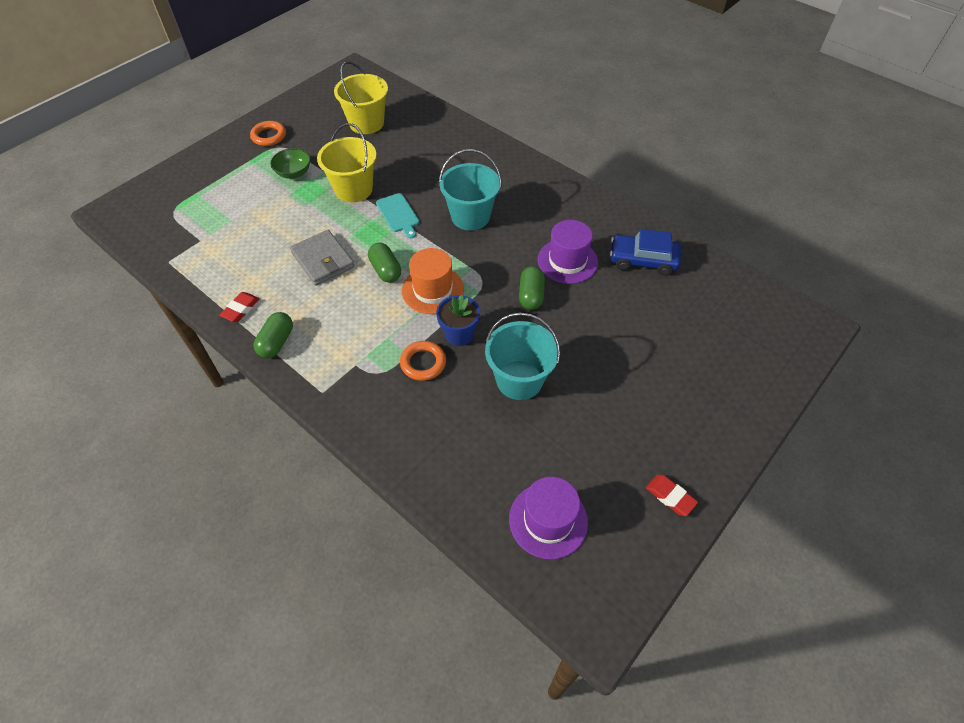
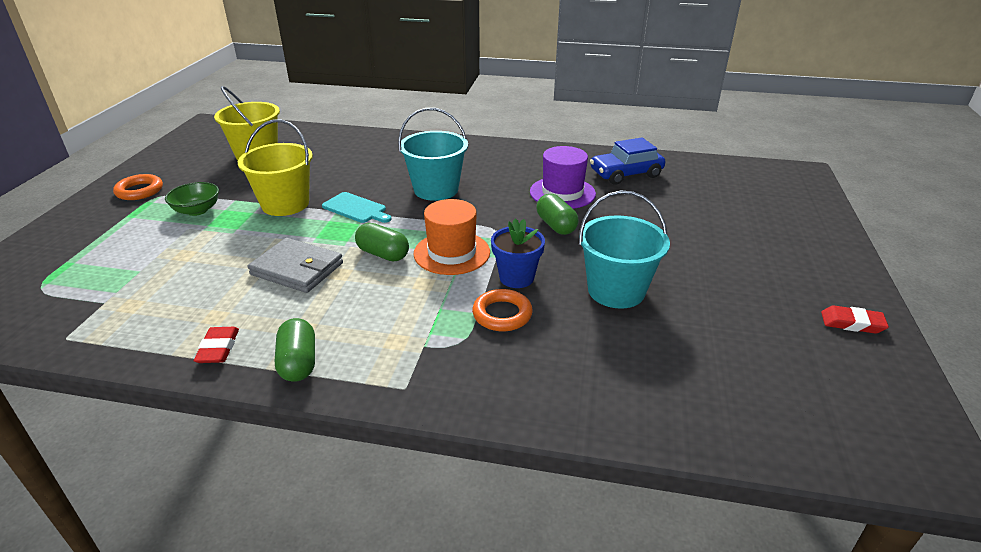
camera: 30 degrees left, 20 degrees down
(548, 520) = (778, 394): purple hat -> none

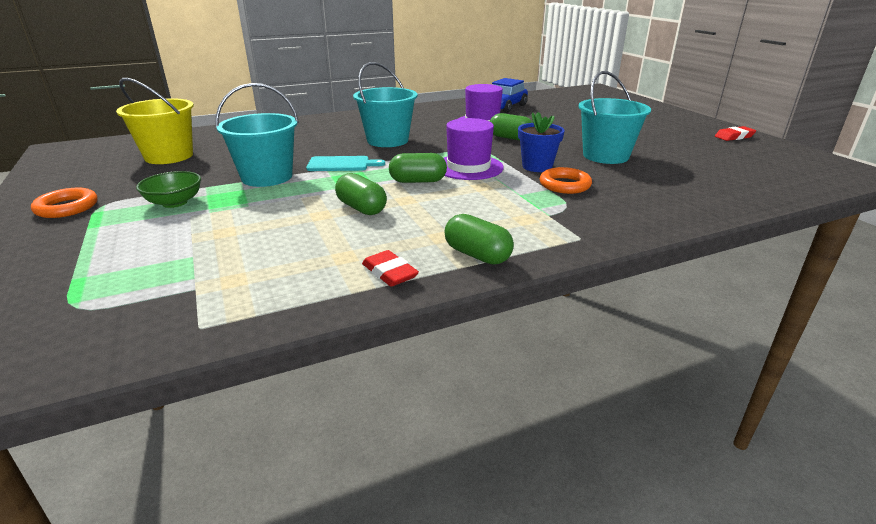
camera: 35 degrees left, 5 degrees down
(285, 204) = (267, 177): yellow bucket -> turquoise bucket
(297, 269) = (361, 208): grey wallet -> green capsule
(452, 253) = (468, 167): orange hat -> purple hat

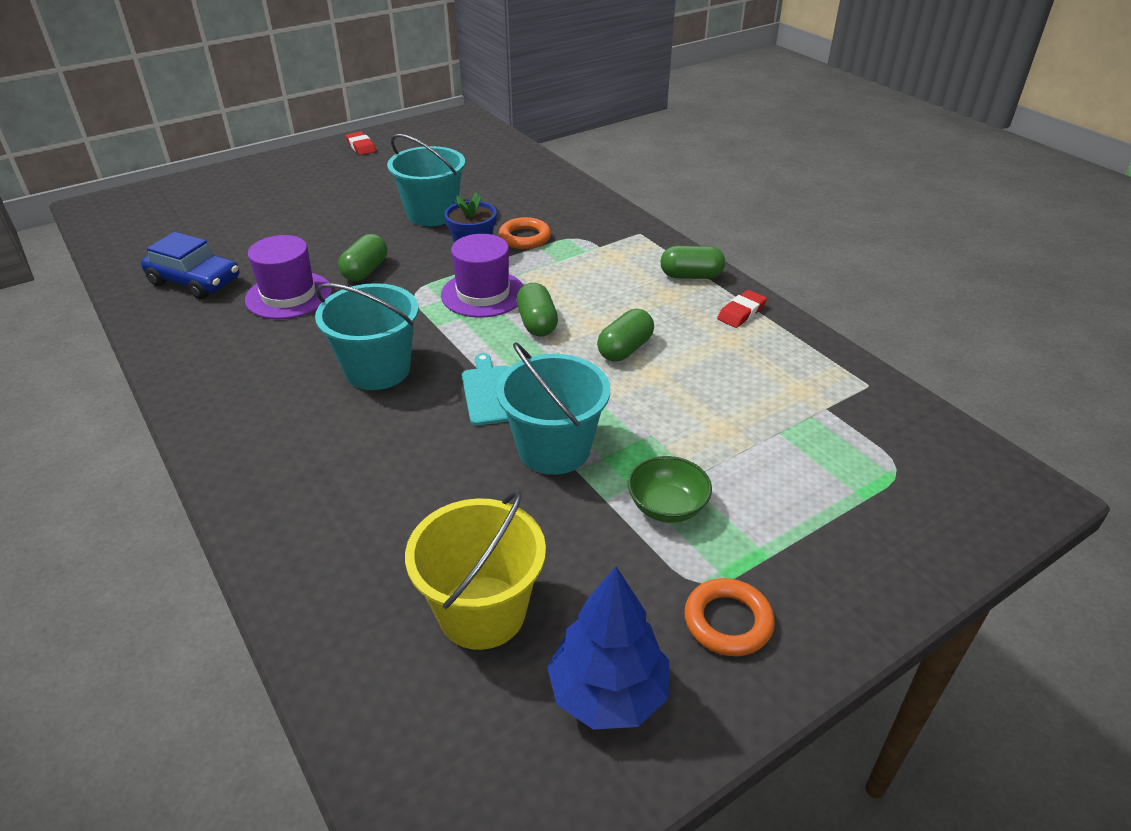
camera: 100 degrees left, 10 degrees up
(81, 176) = (608, 693): none -> blue tree
(477, 255) = (691, 276): green capsule -> green capsule turned 60 degrees clockwise

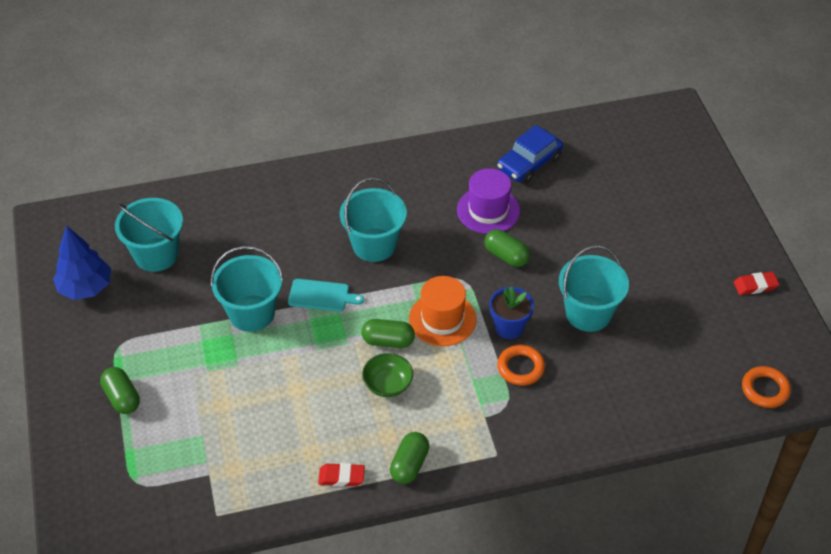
camera: 110 degrees right, 10 degrees up
(482, 612) = (156, 254): yellow bucket -> turquoise bucket
(483, 294) = (442, 319): purple hat -> orange hat
(625, 349) = (331, 383): green capsule -> green capsule (122, 398)
(667, 506) = (176, 351): green bowl -> green bowl (388, 385)
(728, 621) = (91, 346): orange ring -> orange ring (765, 389)
(741, 312) = (341, 477): red eraser -> red eraser turned 60 degrees counterclockwise

